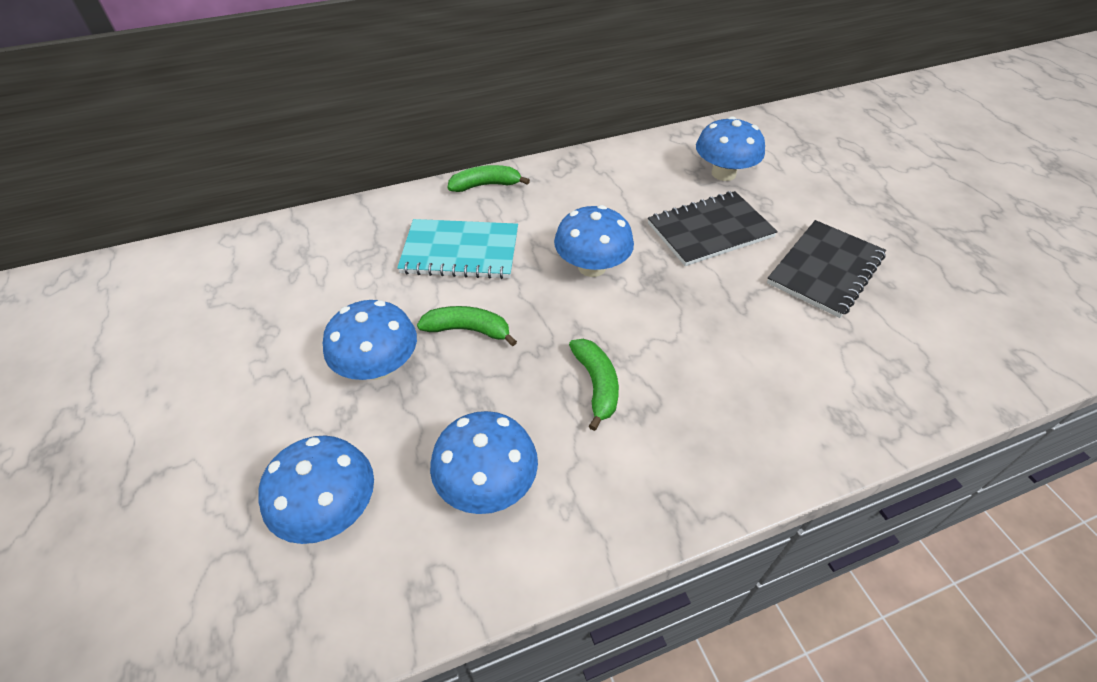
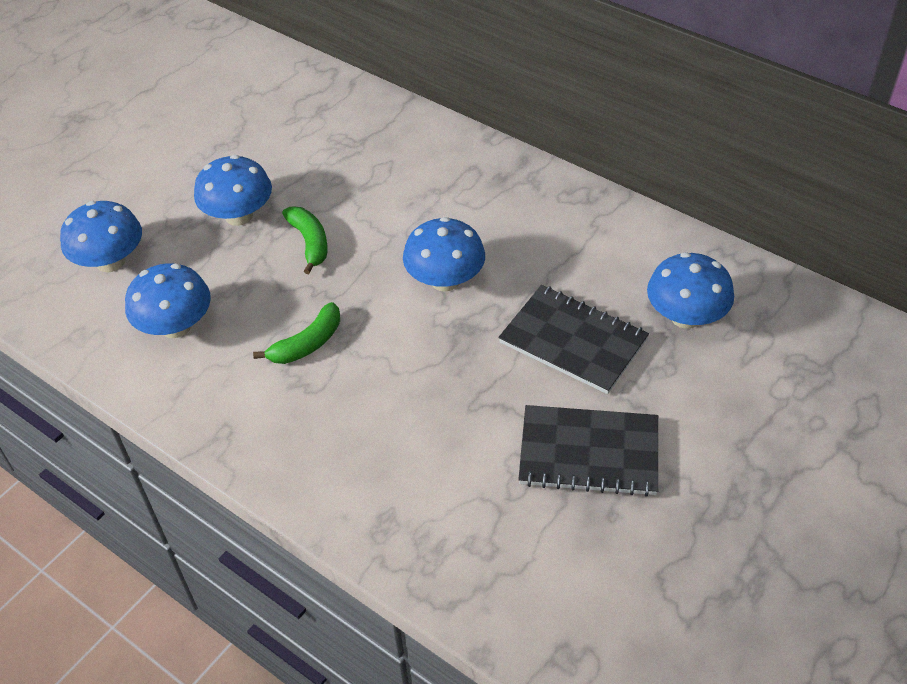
camera: 60 degrees right, 0 degrees up
(460, 251) = (395, 191): turquoise notebook -> none
(486, 185) = (497, 160): green banana -> none

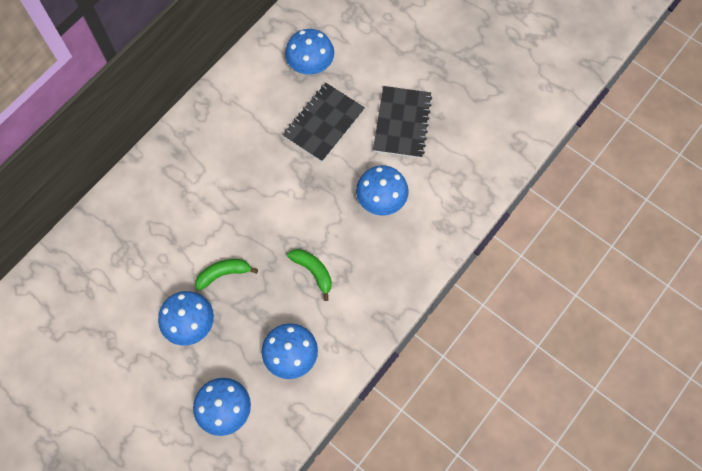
camera: 90 degrees left, 20 degrees up
(445, 280) = (268, 190): blue mushroom -> blue mushroom (381, 199)

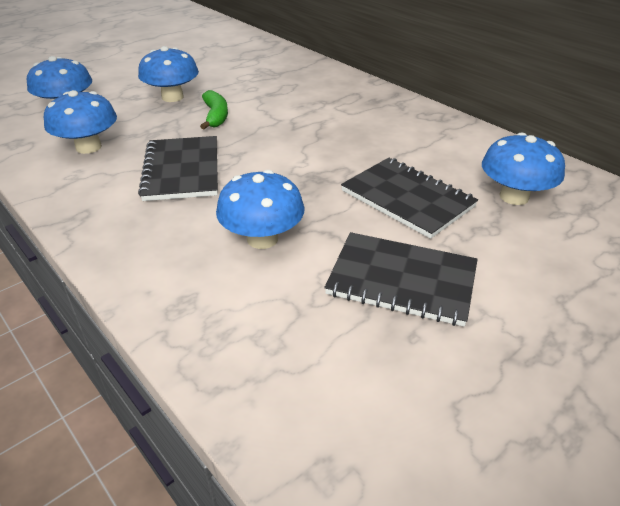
camera: 100 degrees right, 30 degrees down
(313, 271) = (182, 170): green banana -> black notebook

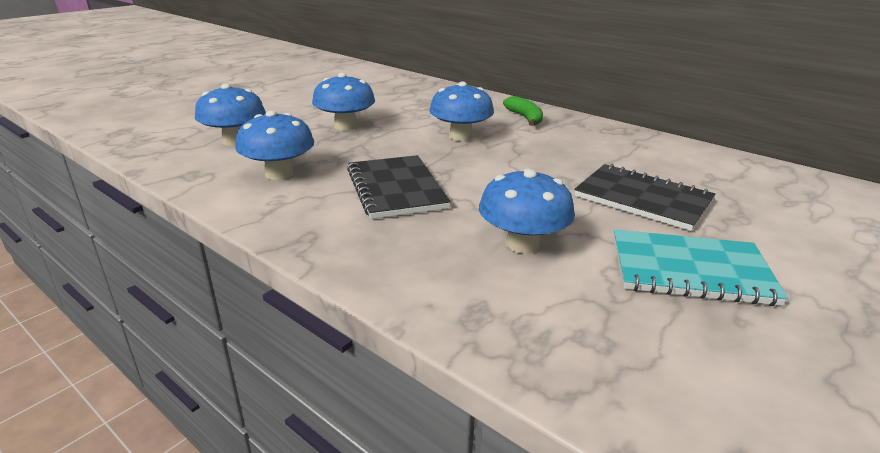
camera: 10 degrees left, 10 degrees down
(216, 116) = (401, 140): green banana -> green banana (525, 118)
(402, 280) = (690, 270): black notebook -> turquoise notebook
(514, 196) = (740, 191): blue mushroom -> blue mushroom (460, 137)

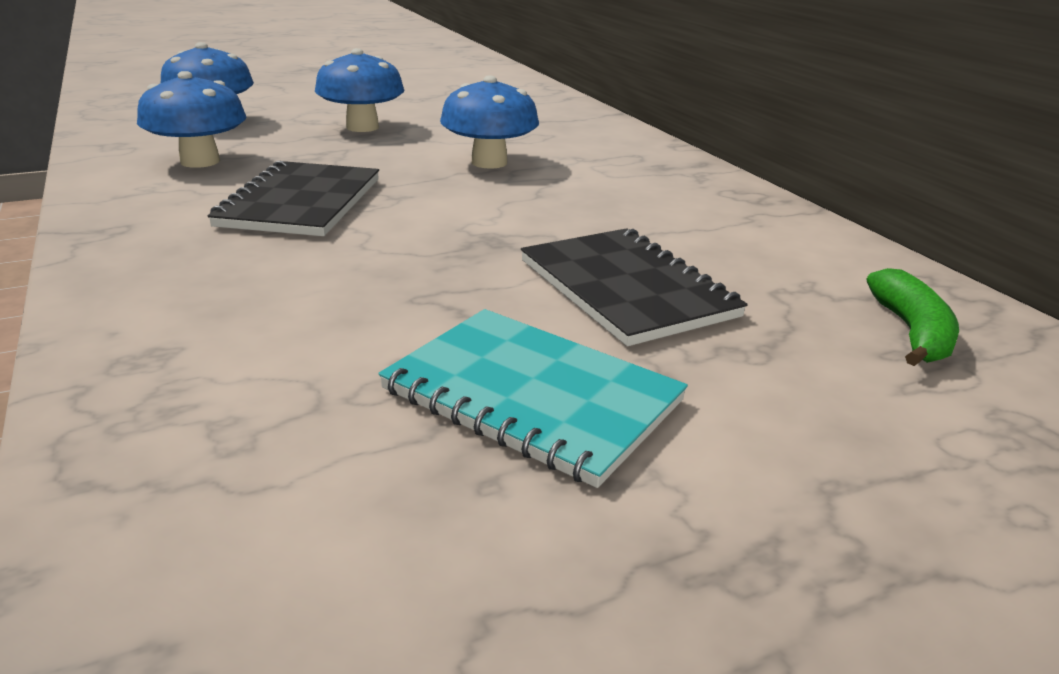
camera: 25 degrees right, 0 degrees up
(522, 244) = (345, 299): blue mushroom -> none
(525, 118) = (624, 157): green banana -> green banana (911, 332)

